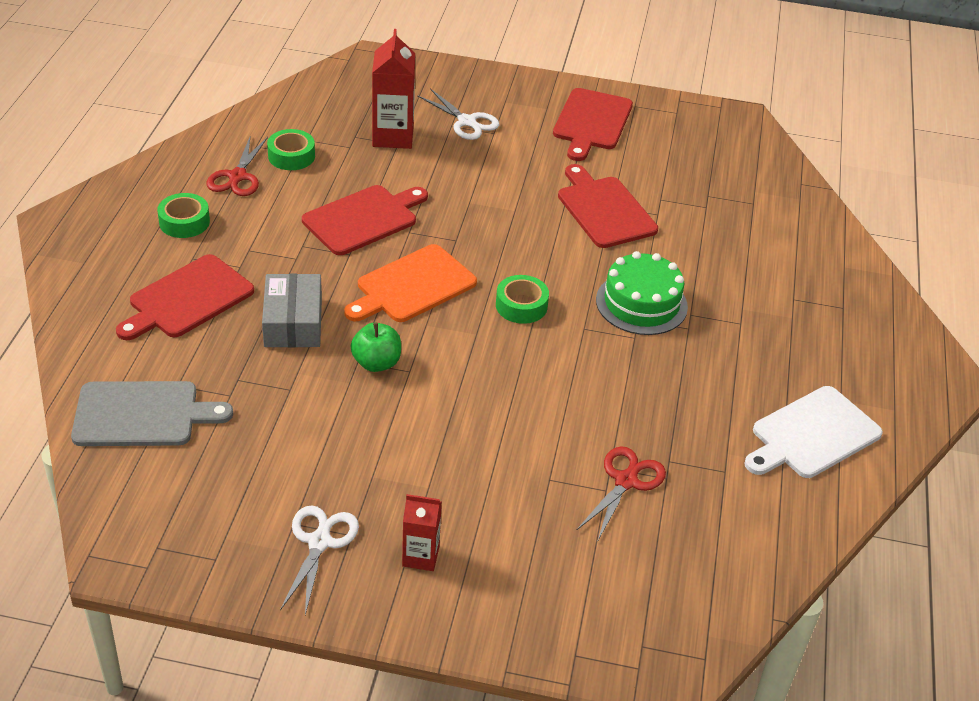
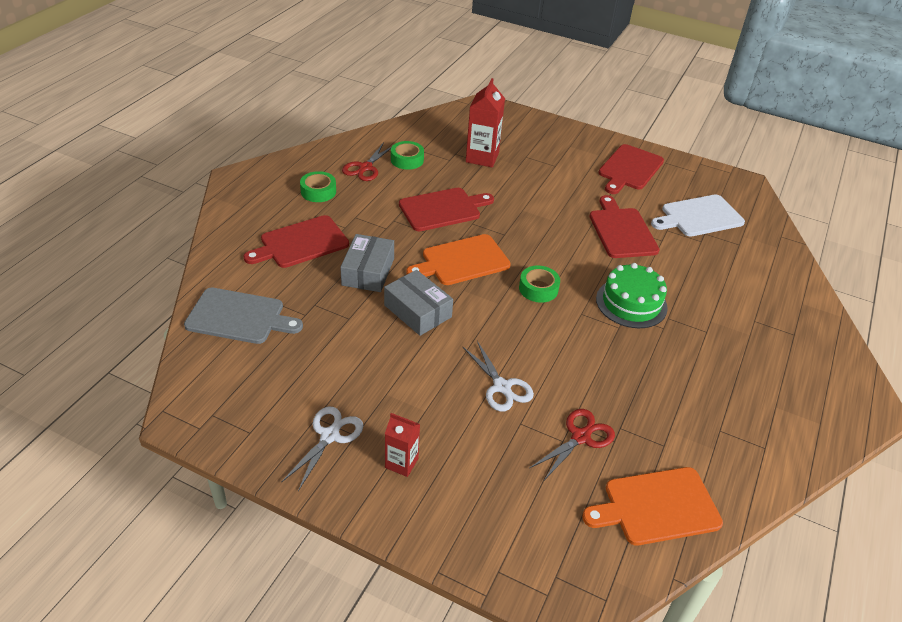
camera: 15 degrees right, 0 degrees up
(376, 363) = (417, 311): green apple -> grey box
(466, 122) = (538, 155): white scissors -> white scissors (502, 387)
(734, 543) = (656, 506): none -> orange cutting board
(812, 434) = (744, 430): white cutting board -> white cutting board (699, 216)

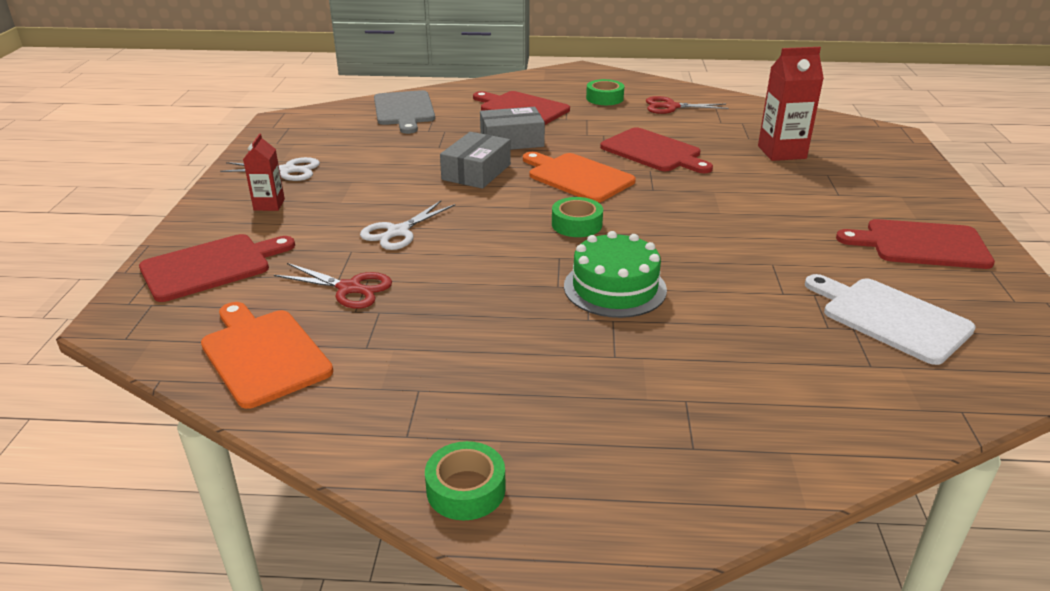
camera: 70 degrees right, 10 degrees down
(407, 160) = (714, 120): green tape -> green tape (466, 489)
(622, 231) = (762, 259): red cutting board -> red cutting board (211, 266)

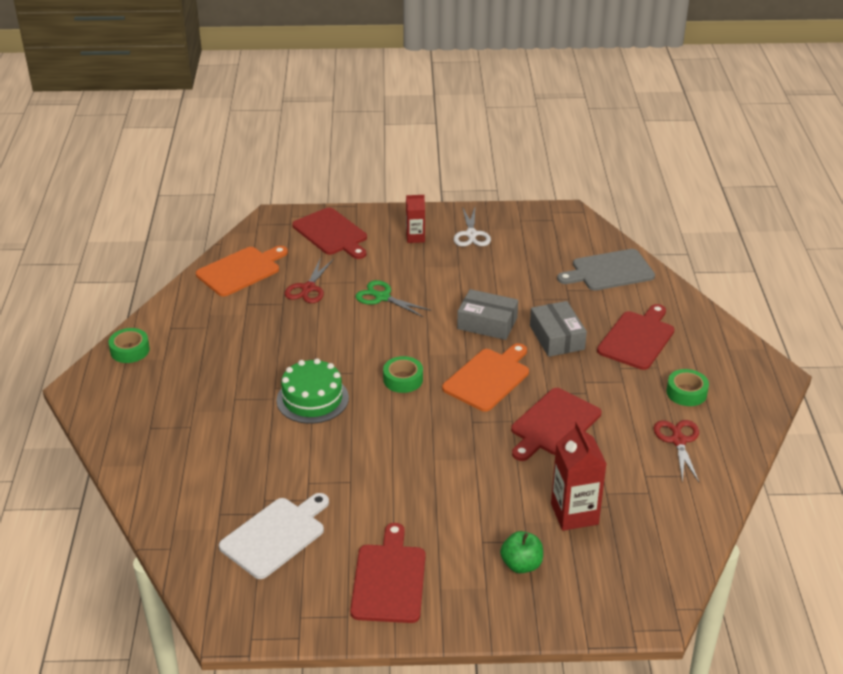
camera: 85 degrees right, 5 degrees up
(398, 232) = (382, 297): white scissors -> green scissors
(861, 178) = (521, 565): none -> green apple

